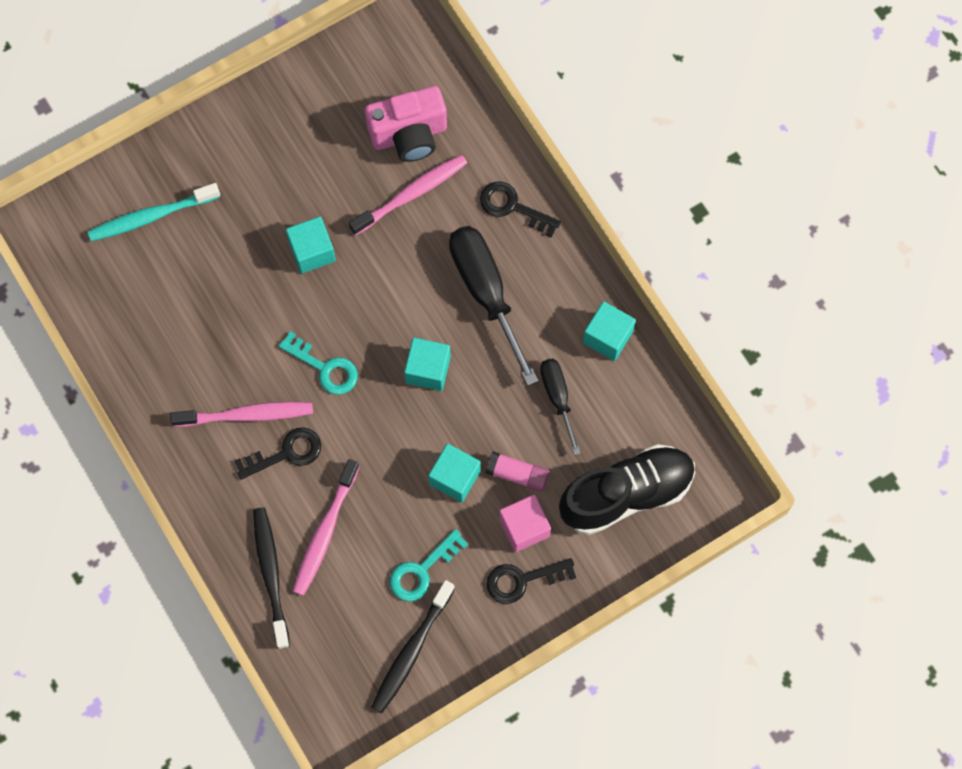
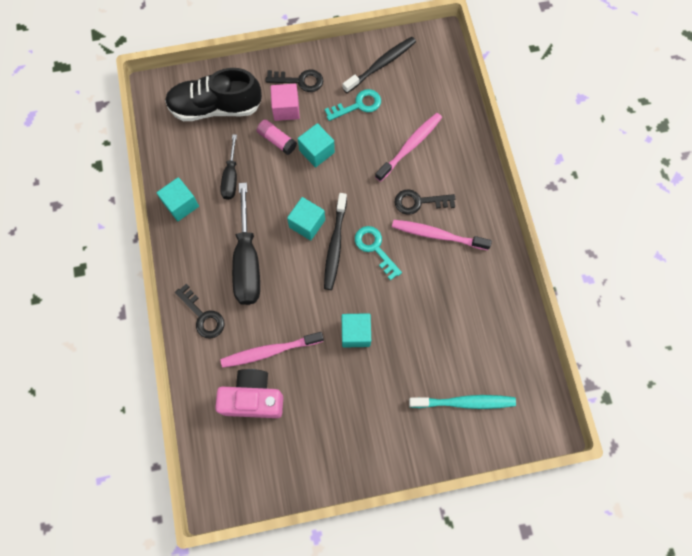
camera: 160 degrees left, 0 degrees up
(271, 574) = (452, 133): black toothbrush -> black toothbrush (335, 245)

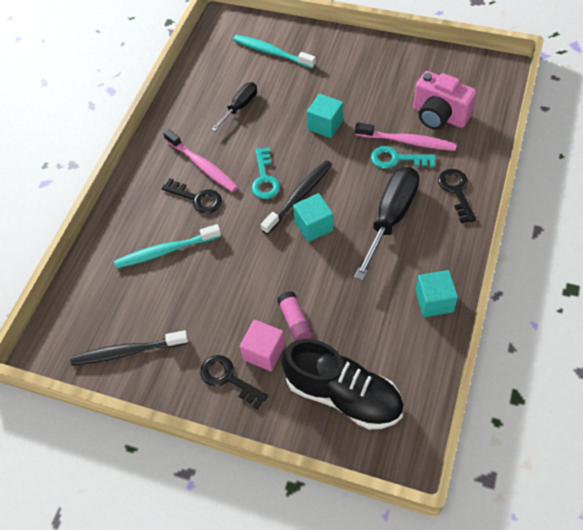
camera: 145 degrees left, 15 degrees down
(231, 177) = (366, 305): black screwdriver -> black screwdriver (240, 107)
(316, 151) = (261, 289): turquoise cube -> none
(358, 105) = (185, 318): turquoise key -> turquoise key (397, 159)
(410, 146) = (165, 251): pink toothbrush -> turquoise toothbrush

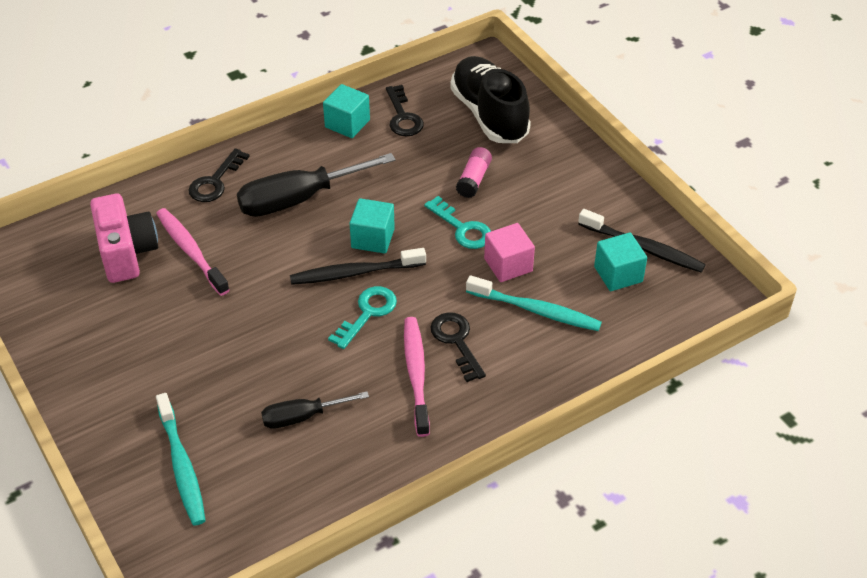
camera: 145 degrees left, 10 degrees down
(228, 378) = (570, 176): black key -> black key (403, 117)
(264, 352) = (522, 175): pink cube -> pink cube (508, 265)
(325, 125) = (242, 325): turquoise cube -> turquoise cube (618, 274)
(397, 159) = (223, 243): turquoise key -> turquoise key (462, 228)

